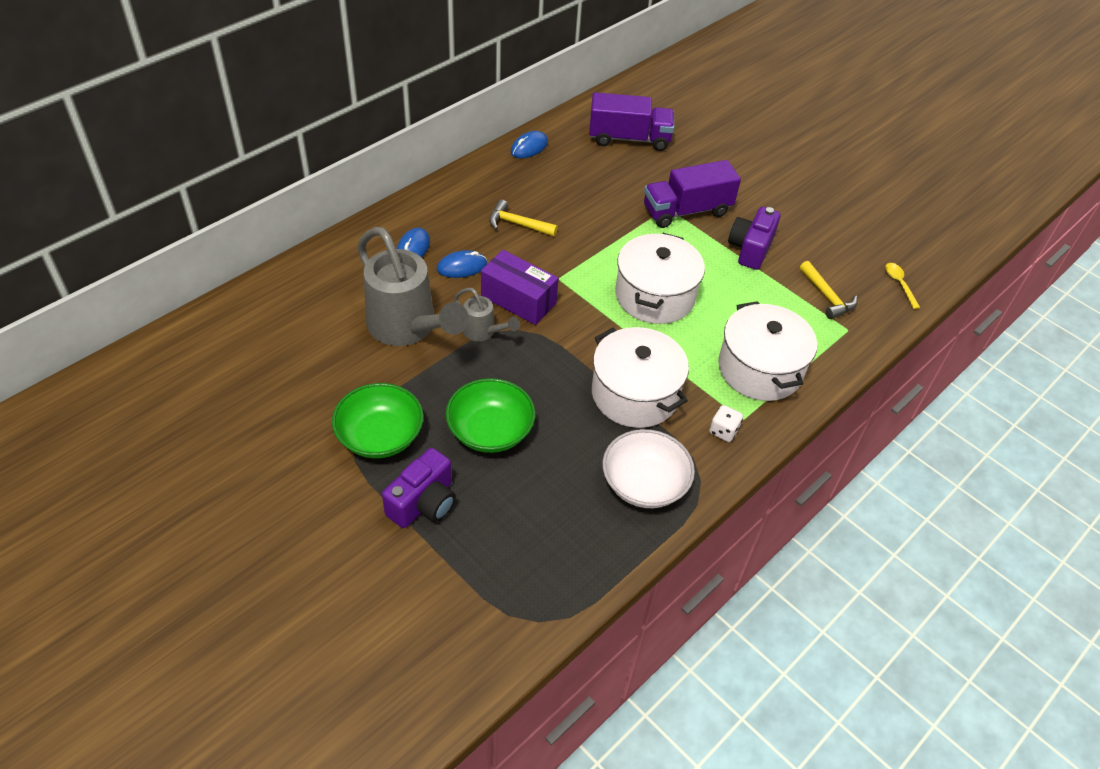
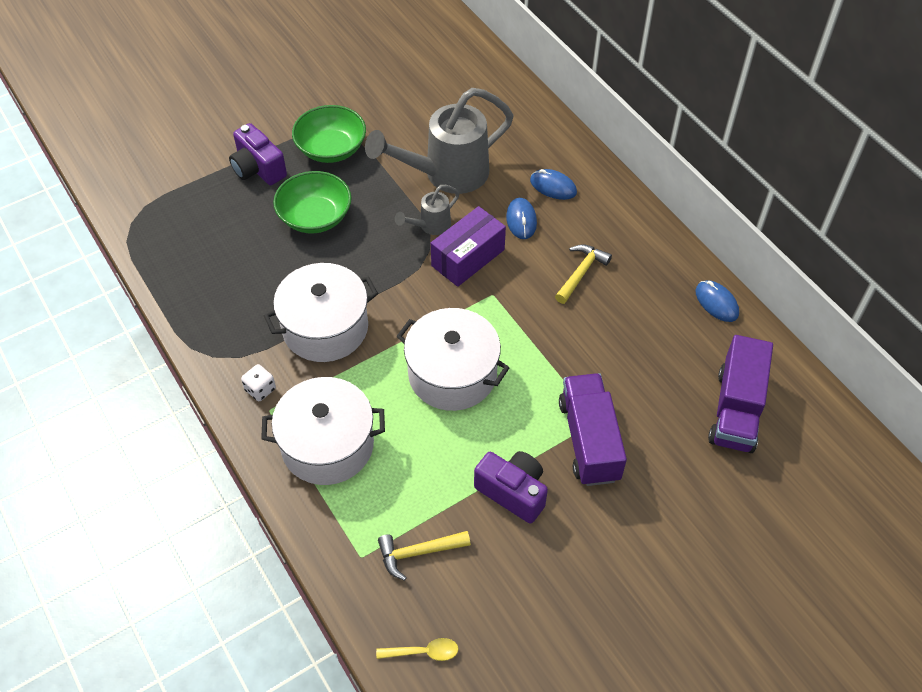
camera: 105 degrees right, 5 degrees up
(644, 483) = (225, 313): white bowl -> none

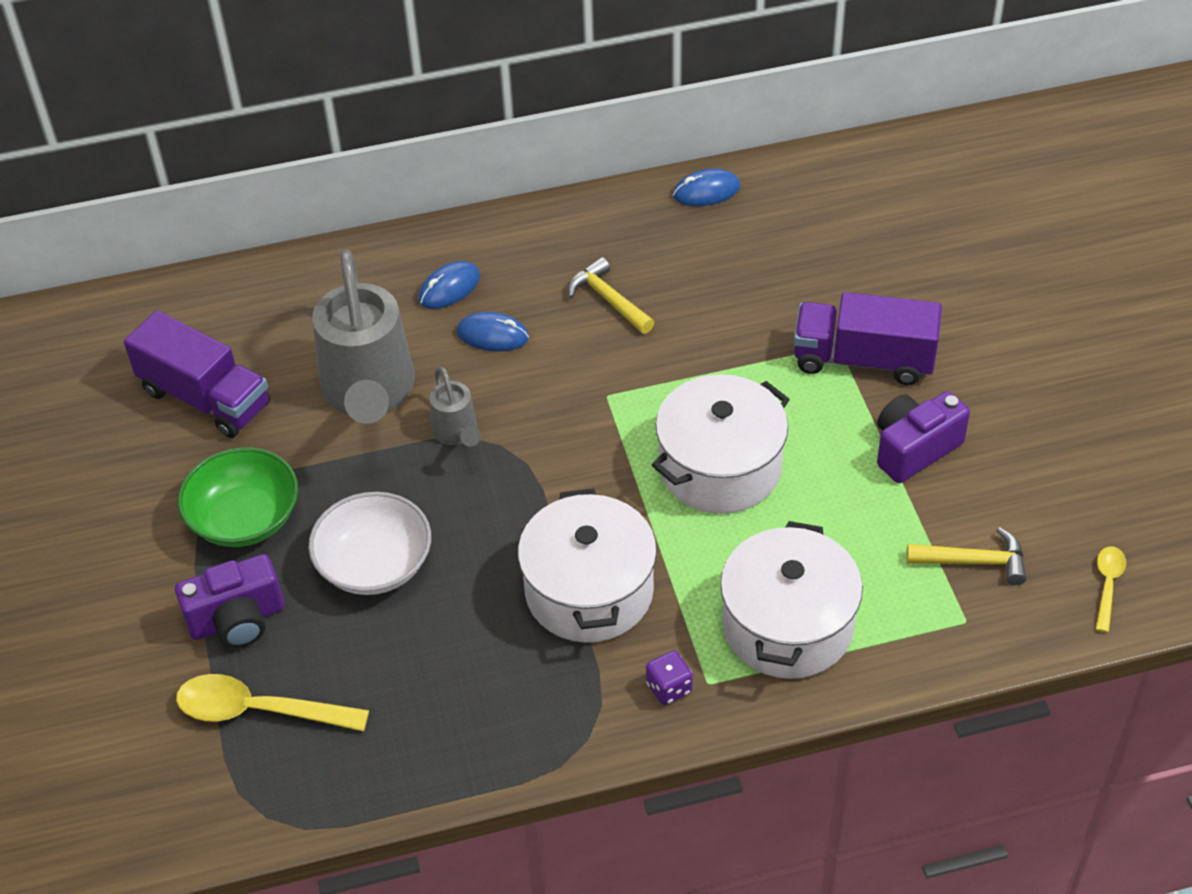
camera: 70 degrees left, 5 degrees down
(199, 198) = (260, 711): none -> yellow spoon
(260, 389) = (669, 688): white dice -> purple dice
(315, 217) = (374, 564): green bowl -> white bowl
(418, 553) = (974, 561): yellow hammer -> yellow hammer turned 90 degrees counterclockwise
(468, 258) = (532, 406): purple box -> none
(735, 410) = (862, 222): purple truck -> purple truck (205, 398)

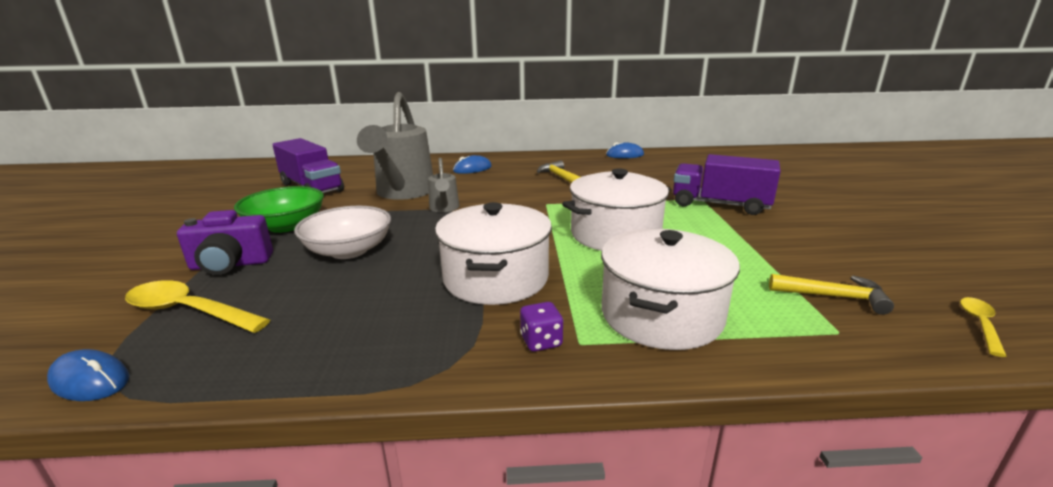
camera: 10 degrees right, 25 degrees down
(493, 335) = (487, 182): blue mouse -> blue mouse (90, 380)
(914, 449) = (764, 239): purple camera -> none

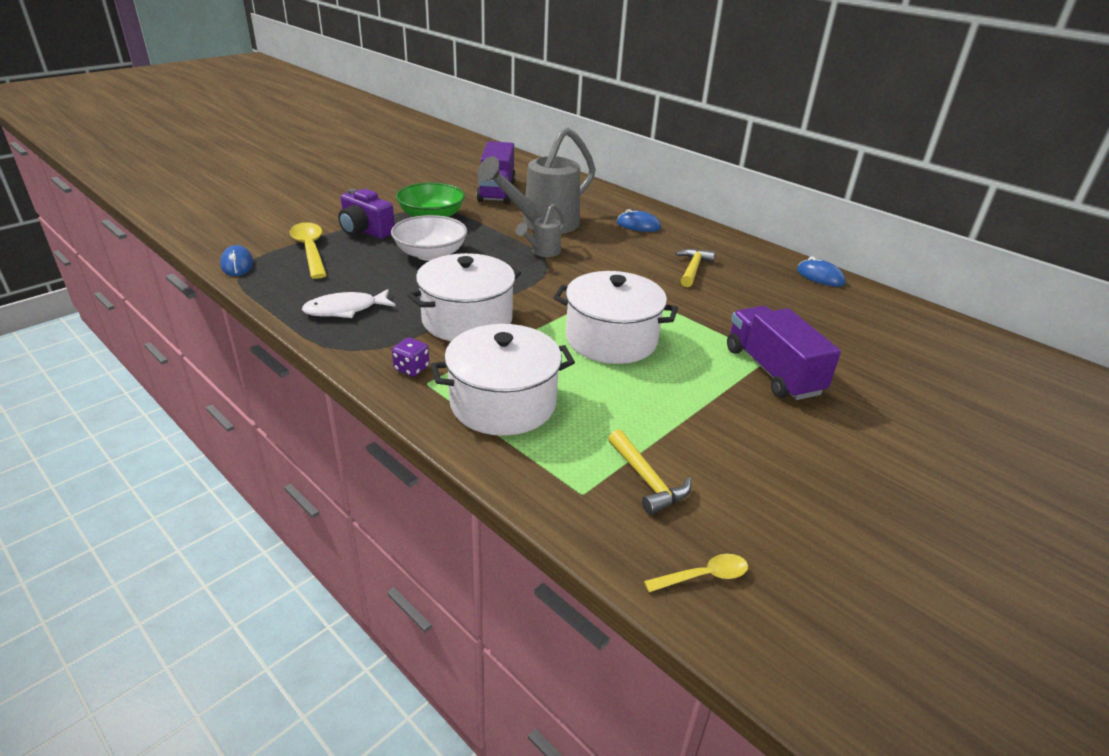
camera: 45 degrees right, 10 degrees up
(359, 338) = (345, 309): none -> white fish

